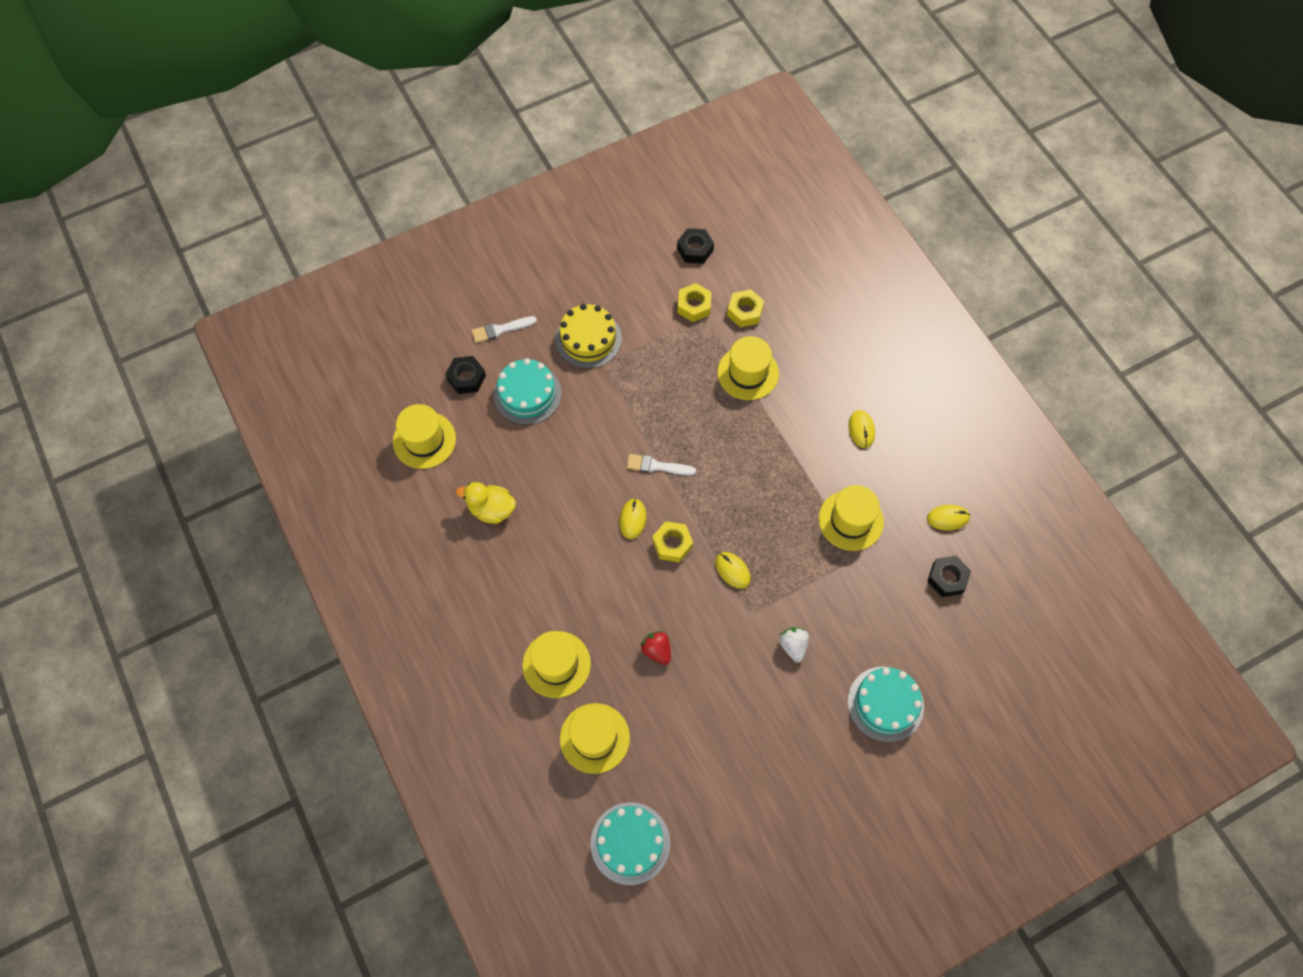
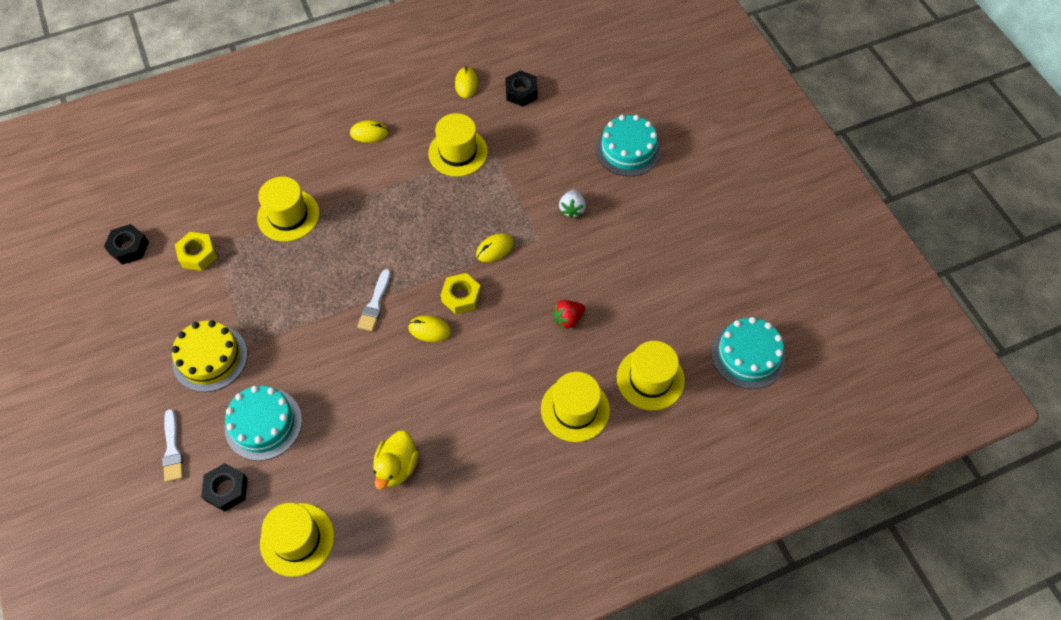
camera: 85 degrees left, 5 degrees down
(745, 311) = (218, 211): yellow nut -> none
(793, 646) = (572, 209): white strawberry -> white strawberry turned 75 degrees counterclockwise

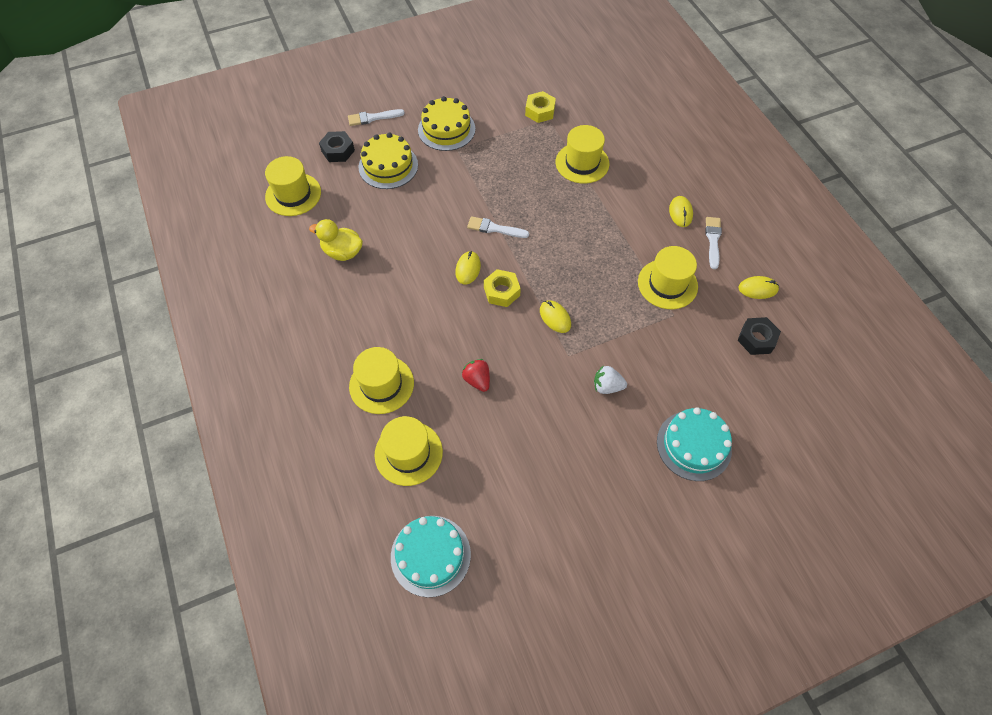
camera: 90 degrees right, 0 degrees up
(129, 248) = (544, 72): black nut -> none
(263, 424) = (388, 166): turquoise cake -> yellow cake
(407, 111) = (713, 240): none -> white brush

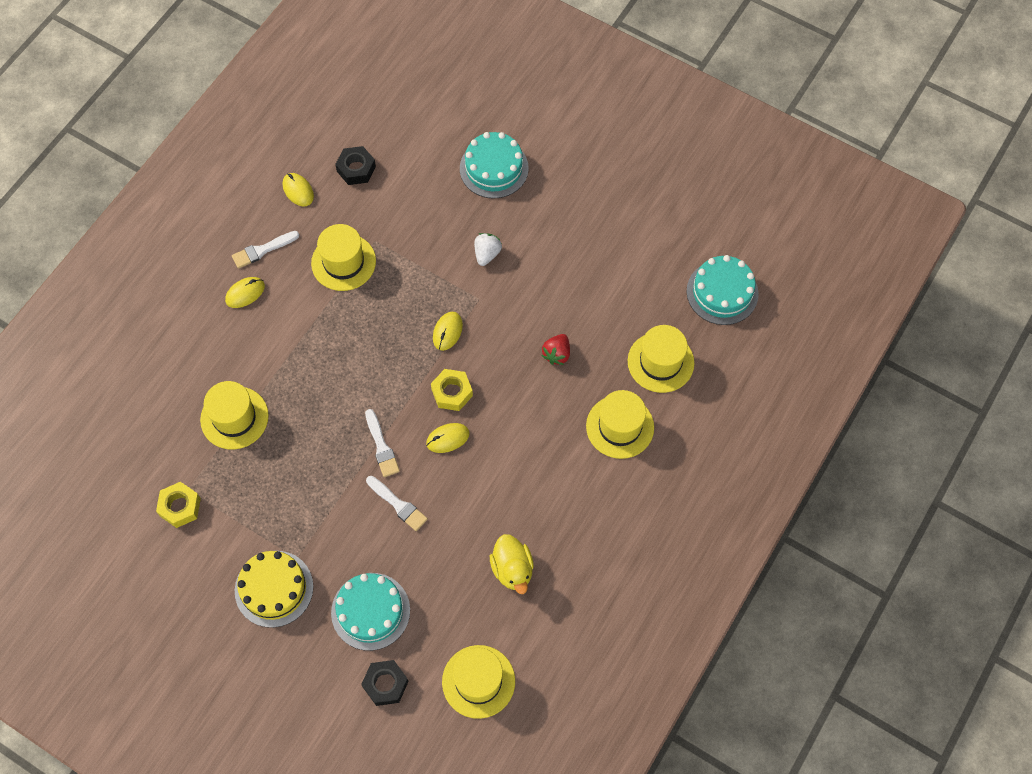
camera: 125 degrees left, 5 degrees up
(373, 118) = (309, 685): white brush -> white brush (398, 505)
(388, 166) = (370, 611): yellow cake -> turquoise cake
(607, 386) = (487, 254): white strawberry -> white strawberry turned 135 degrees counterclockwise

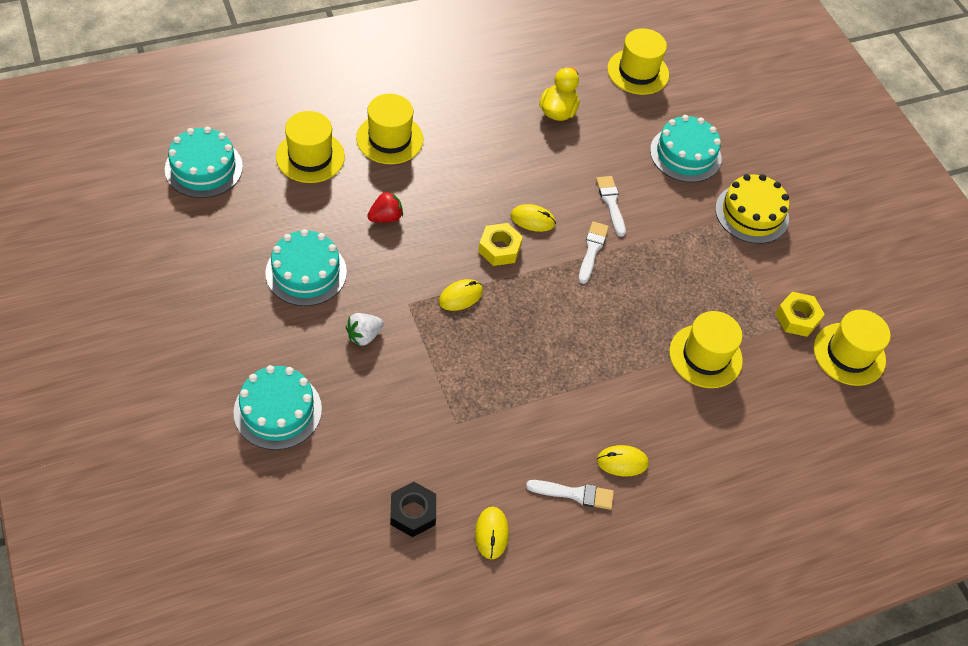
camera: 150 degrees left, 10 degrees down
(343, 262) = (503, 424): yellow hat -> yellow hat (849, 354)
(385, 684) = (706, 110): black nut -> none
(569, 269) = (306, 272): none -> turquoise cake

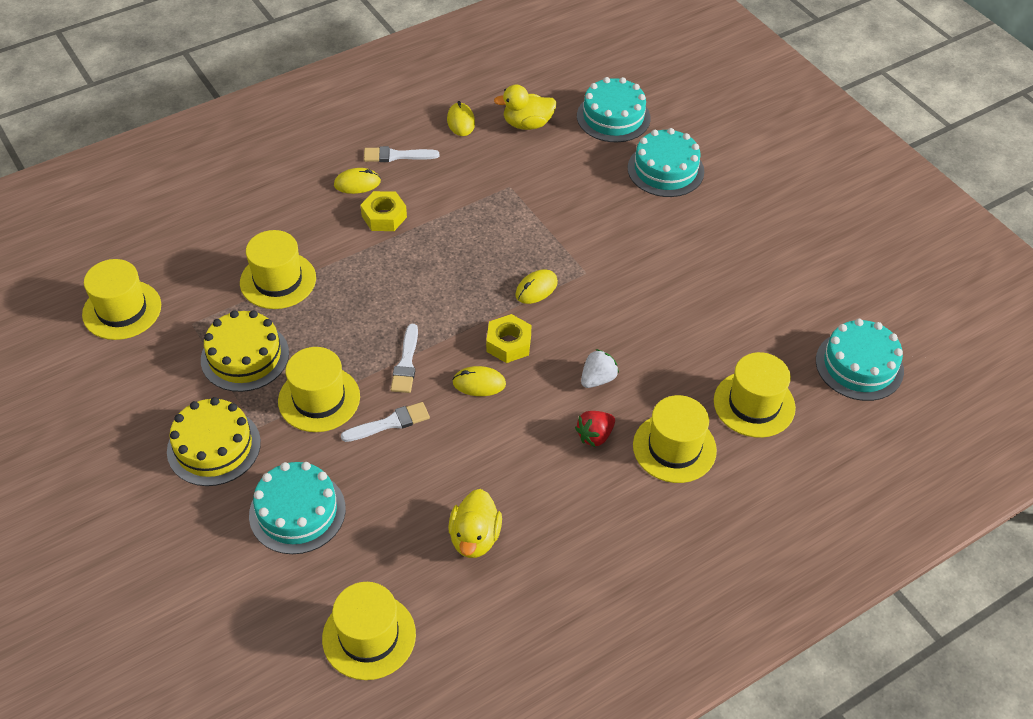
camera: 175 degrees right, 5 degrees down
(306, 272) = (697, 281): turquoise cake -> turquoise cake (613, 117)
(364, 336) = (617, 237): white strawberry -> white strawberry (598, 379)
(386, 217) = (641, 352): red strawberry -> red strawberry (595, 436)
(412, 513) = (527, 124): black nut -> yellow duck
(611, 203) = (390, 423): white brush -> white brush turned 90 degrees counterclockwise
(668, 234) = (319, 399): none -> yellow hat
(732, 285) = (245, 356): none -> yellow cake
(797, 318) = (174, 335): yellow nut -> yellow nut (384, 216)

